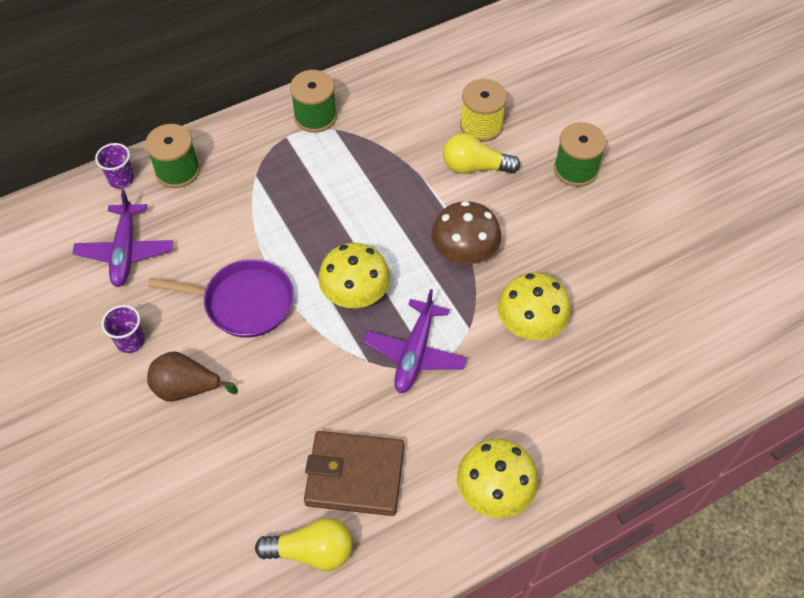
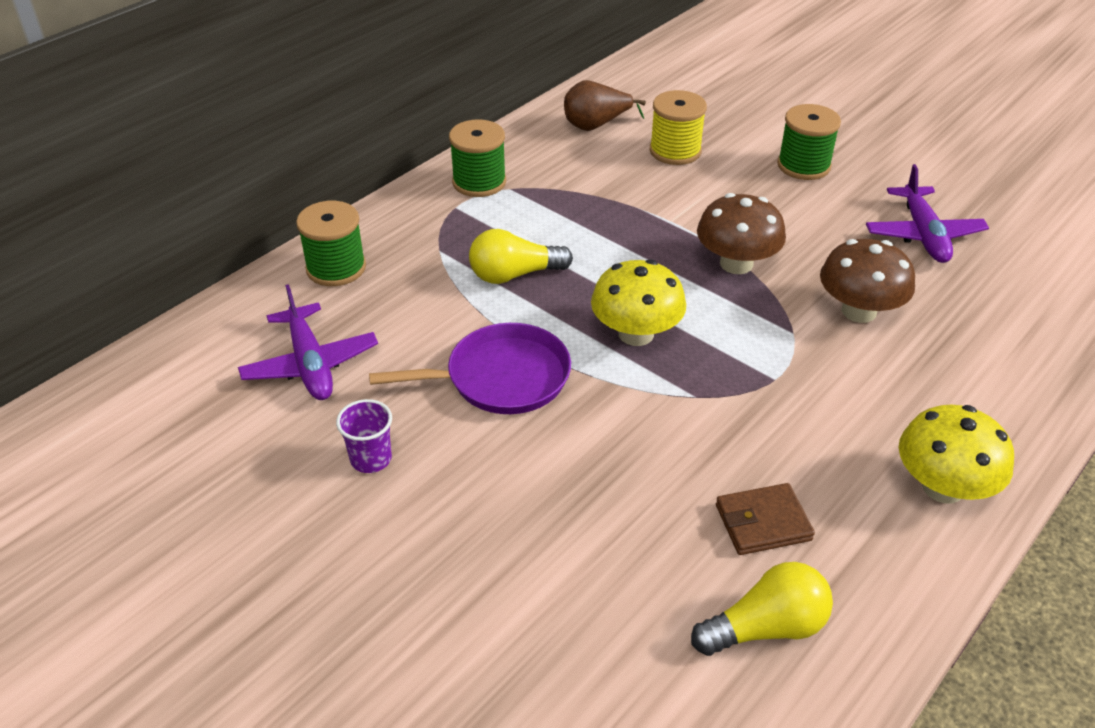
camera: 20 degrees left, 15 degrees down
(121, 179) = (265, 293): purple cup -> none
(187, 388) = (479, 490): brown pear -> brown pear (596, 125)
(355, 475) = (763, 523): brown wallet -> brown wallet, size x0.62
(415, 353) = (748, 373): purple plane -> purple plane (923, 234)
(475, 167) = (693, 187): yellow light bulb -> yellow light bulb (514, 275)
(530, 324) = (859, 311): yellow mushroom -> brown mushroom

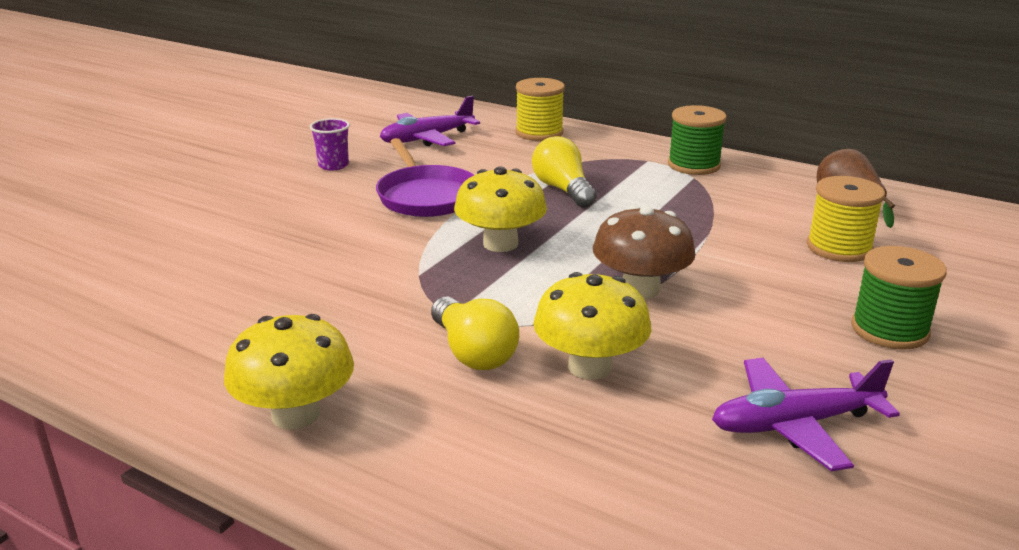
camera: 80 degrees right, 15 degrees down
(336, 268) = (539, 133): green spool -> yellow spool
(763, 523) = (256, 310): brown wallet -> none
(766, 628) = (140, 313): yellow light bulb -> yellow light bulb (473, 352)
(859, 311) = (590, 367): brown mushroom -> yellow mushroom

